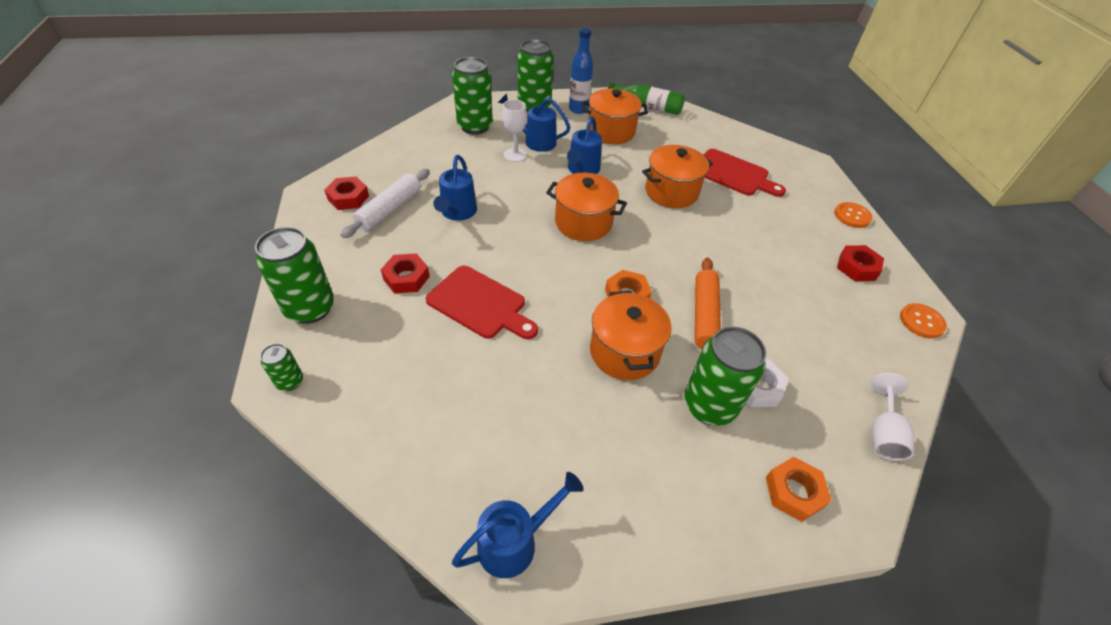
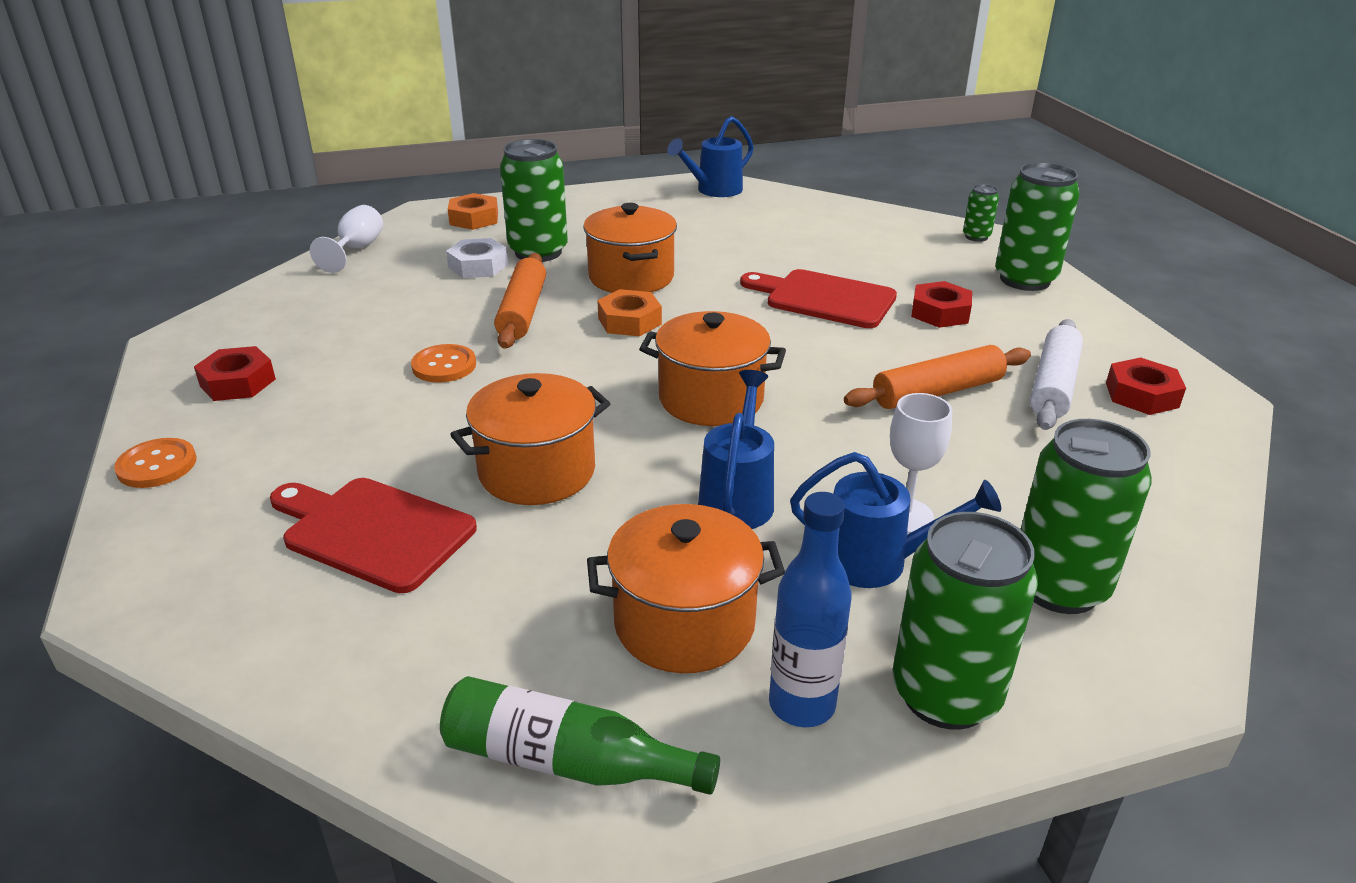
camera: 175 degrees right, 15 degrees down
(457, 213) = (937, 392): blue watering can -> orange rolling pin
(921, 322) = (203, 330): orange button -> orange button (444, 366)

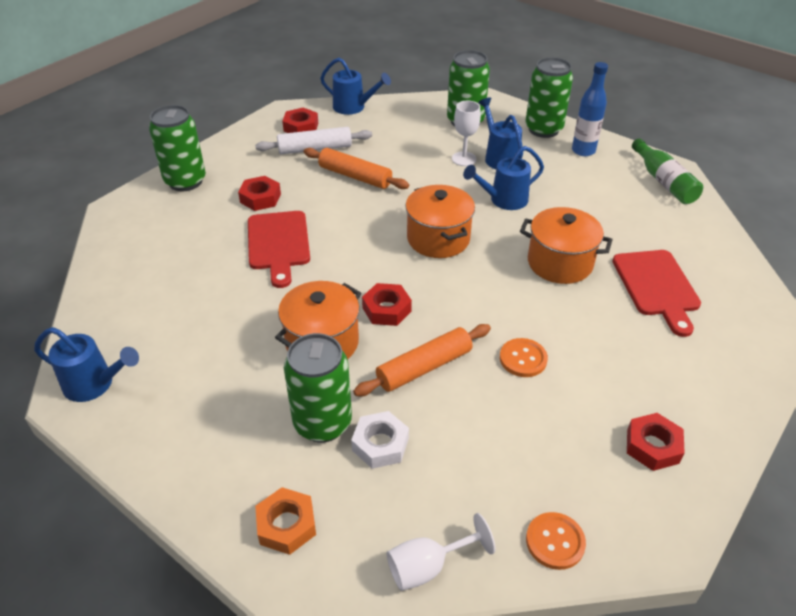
camera: 125 degrees left, 10 degrees up
(157, 465) = (738, 405): orange button -> orange button (555, 541)
(629, 321) = (386, 309): orange nut -> red nut
(684, 623) = (584, 184): orange pot -> none
(976, 237) = (121, 214): green can -> none
(1199, 470) = (353, 107): none -> blue watering can

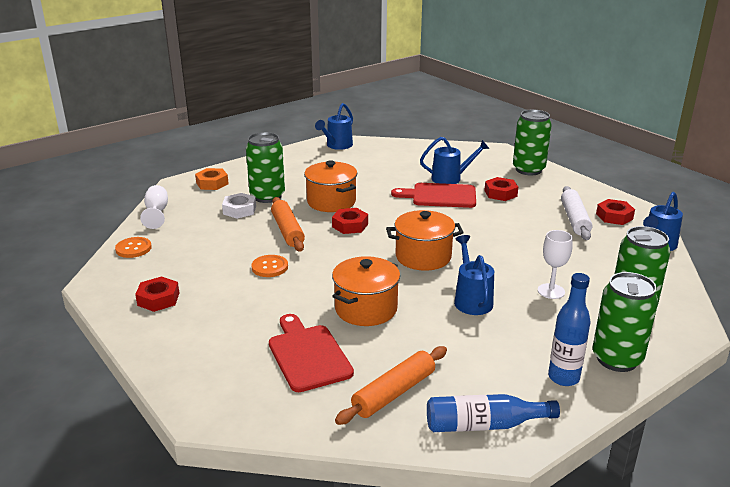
camera: 105 degrees right, 15 degrees down
(355, 176) = (526, 232): orange rolling pin -> orange rolling pin (394, 393)
(499, 157) = (553, 313): blue watering can -> blue watering can (451, 178)
(657, 286) = (308, 355): red cutting board -> red cutting board turned 60 degrees clockwise
(663, 181) = (484, 425): green bottle -> blue bottle

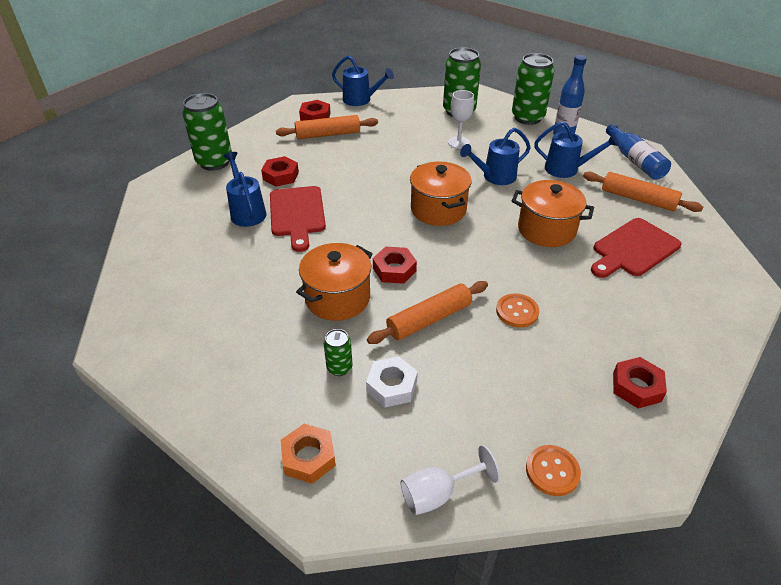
camera: 105 degrees left, 15 degrees up
(267, 196) = (339, 368): green can -> green can, size x0.49
(337, 146) = (135, 335): blue watering can -> blue watering can (567, 169)
(574, 219) = (328, 134): white rolling pin -> orange rolling pin

